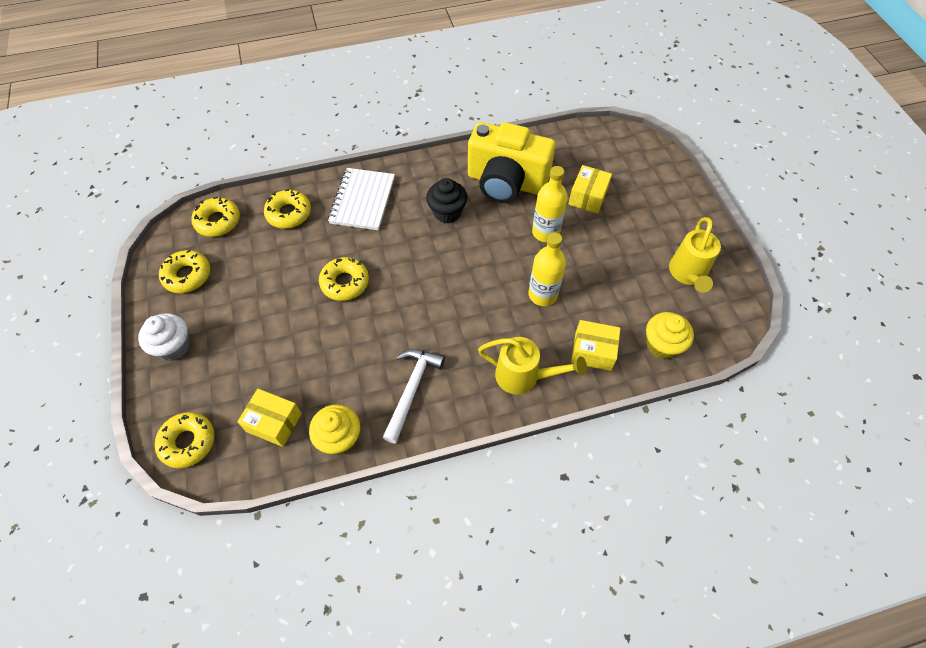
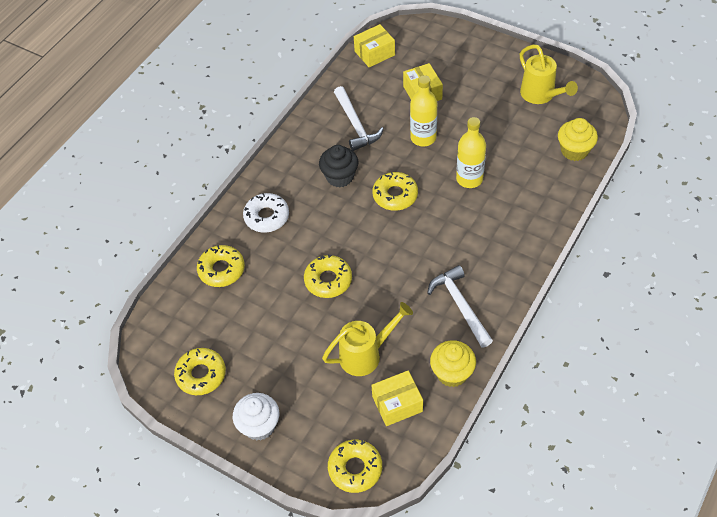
camera: 40 degrees left, 5 degrees down
(218, 221) = (171, 320): yellow donut -> yellow donut (395, 195)
(362, 200) = (266, 217): white notebook -> white donut
(506, 182) = (355, 125): yellow camera -> white hammer
(523, 376) = (518, 237): yellow watering can -> yellow watering can (365, 355)
(593, 351) = (540, 188): yellow box -> yellow box (374, 53)

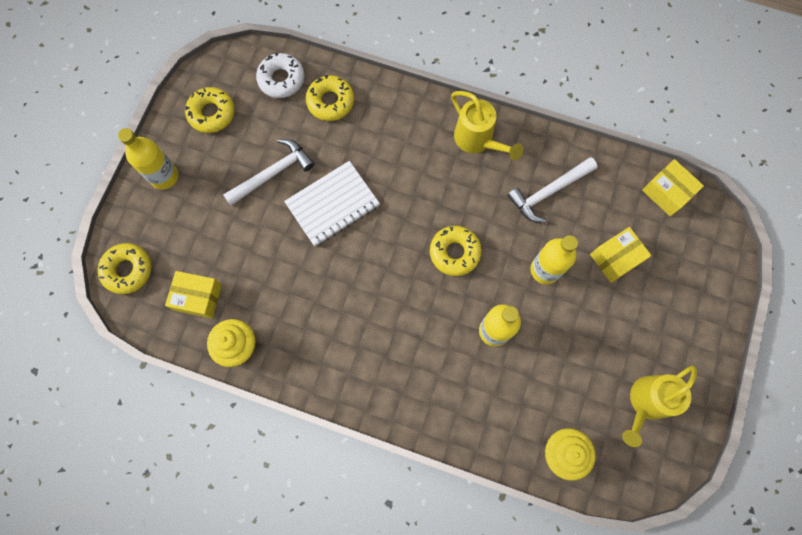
camera: 75 degrees right, 20 degrees up
(259, 426) = (164, 176): white cupcake -> yellow bottle
(266, 217) = (402, 128): white donut -> white donut (281, 79)
(328, 280) = (332, 205): yellow donut -> white notebook
(340, 177) = (469, 190): black cupcake -> none
(365, 355) = (249, 257): yellow watering can -> yellow watering can (477, 140)
(397, 404) = (198, 297): yellow box -> yellow box turned 45 degrees counterclockwise
(460, 305) = (320, 343): white hammer -> white hammer (273, 173)

